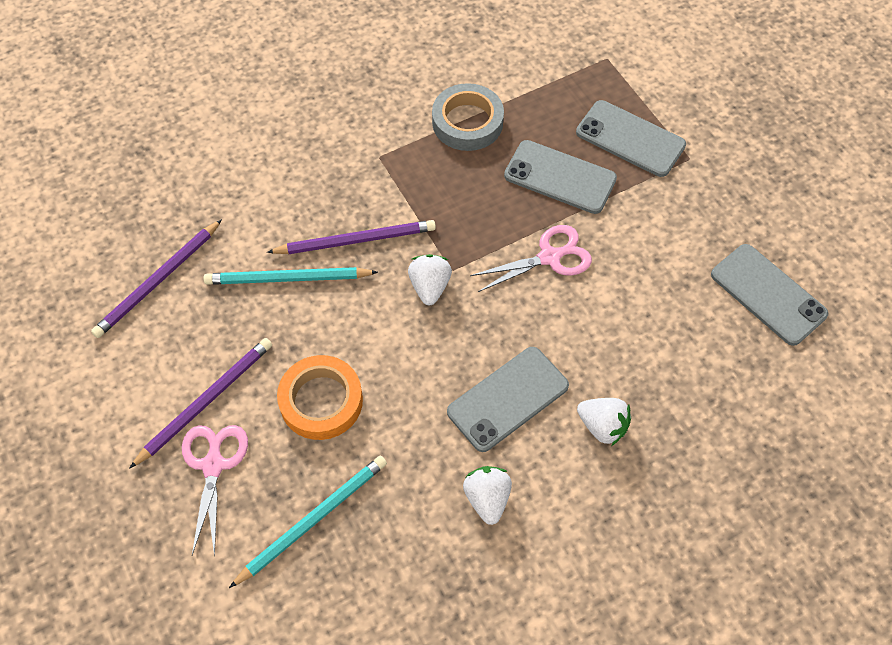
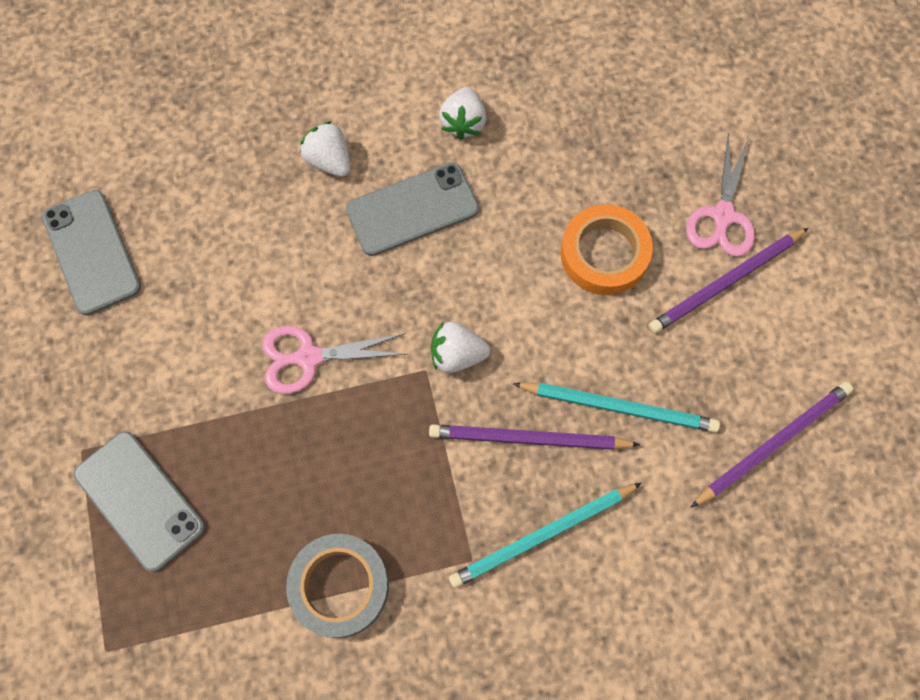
camera: 165 degrees left, 10 degrees up
(313, 520) = (631, 143): turquoise pencil -> turquoise pencil (542, 535)
(430, 287) = (457, 355): white strawberry -> white strawberry turned 75 degrees clockwise
(560, 177) = (252, 465): grey phone -> none

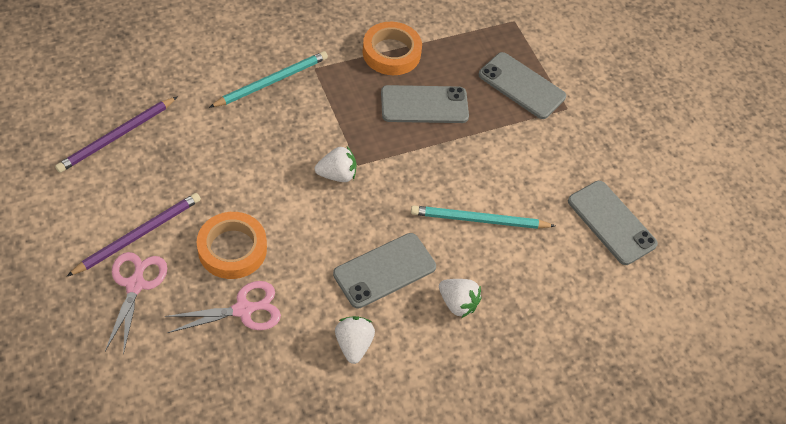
camera: 165 degrees right, 15 degrees down
(306, 472) = (424, 105): none -> grey phone
(309, 357) = (439, 167): pink scissors -> pink scissors (243, 310)
(339, 586) = (391, 53): grey tape -> orange tape
(528, 439) = (284, 130): purple pencil -> none
(619, 407) = (222, 151): turquoise pencil -> turquoise pencil (479, 220)

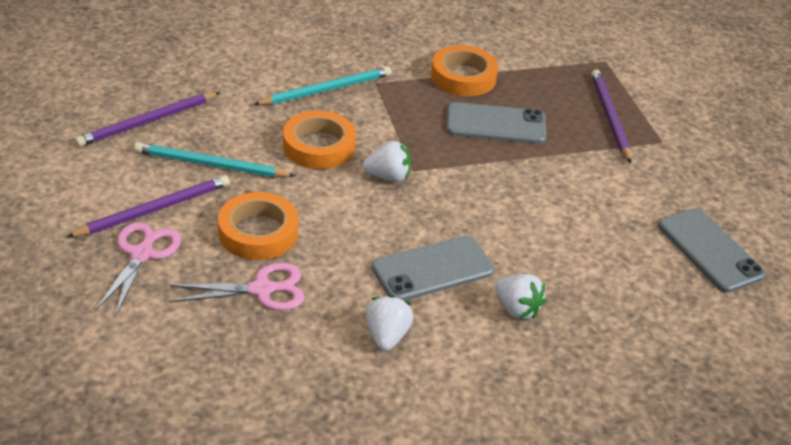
camera: 10 degrees right, 15 degrees down
(273, 147) = (319, 146): none -> orange tape
(479, 220) = (549, 233): turquoise pencil -> turquoise pencil (210, 165)
(521, 86) = (610, 117): grey phone -> purple pencil

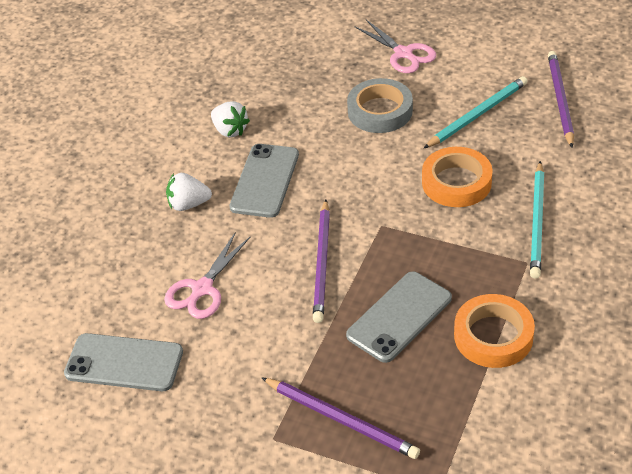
camera: 135 degrees right, 5 degrees up
(154, 210) = (446, 72): purple pencil -> purple pencil (322, 263)
(258, 232) = (380, 111): orange tape -> grey tape
(261, 289) = (323, 92): pink scissors -> pink scissors (202, 289)
(388, 177) = (384, 206): white strawberry -> none

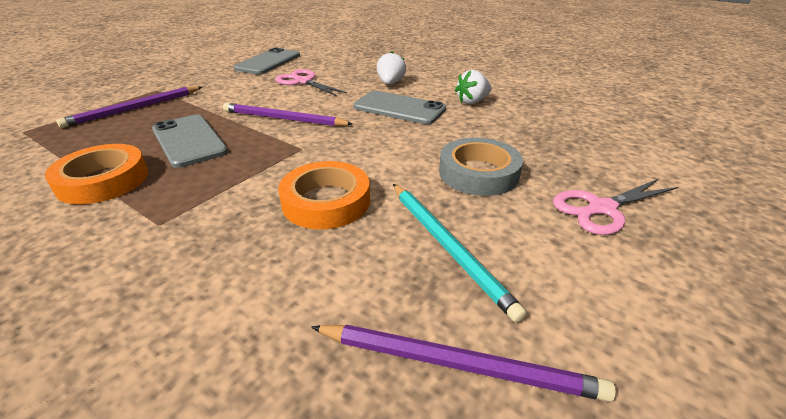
camera: 100 degrees right, 10 degrees down
(537, 222) = (206, 249): turquoise pencil -> none

